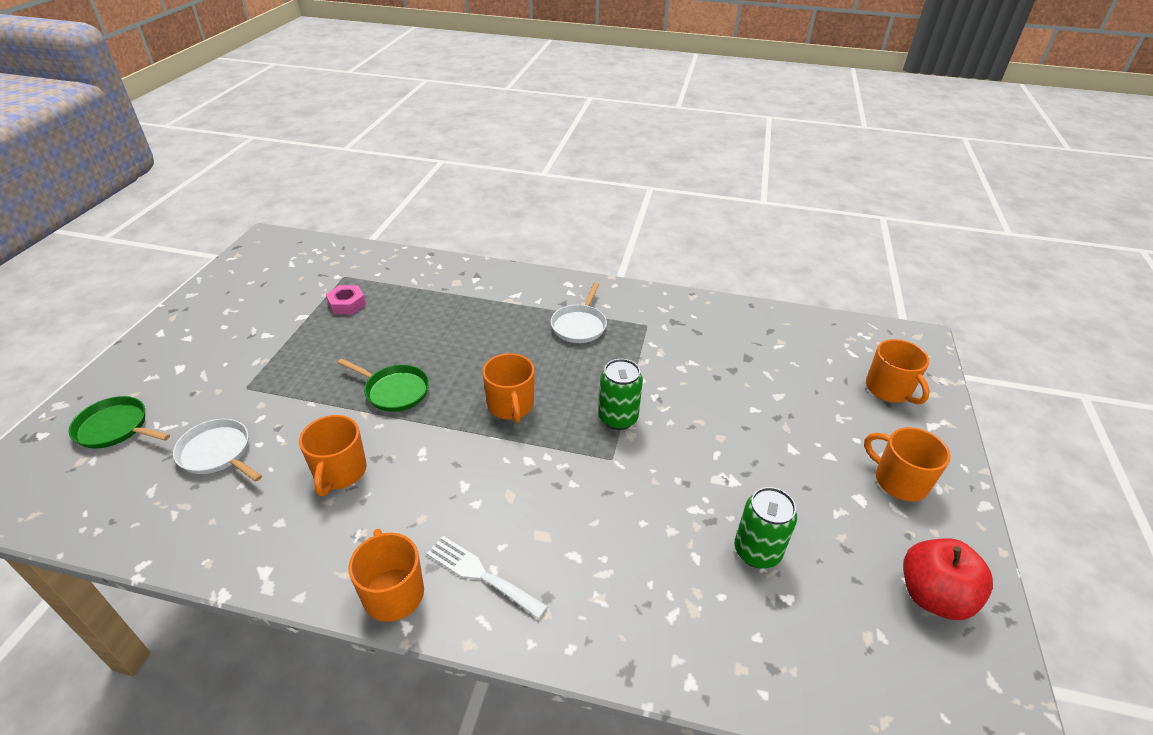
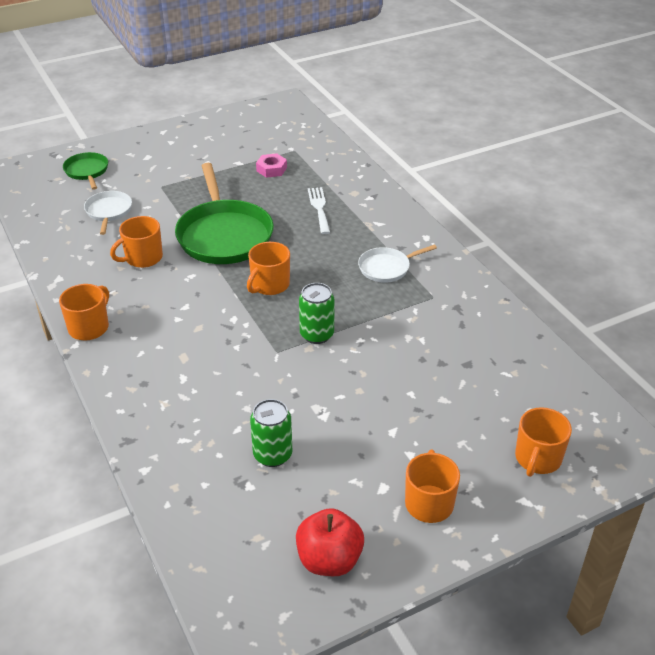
camera: 50 degrees right, 0 degrees up
(394, 391) = (224, 235): green pan -> green pan, size x1.98
(480, 574) = (132, 350): white fork -> white fork (319, 208)

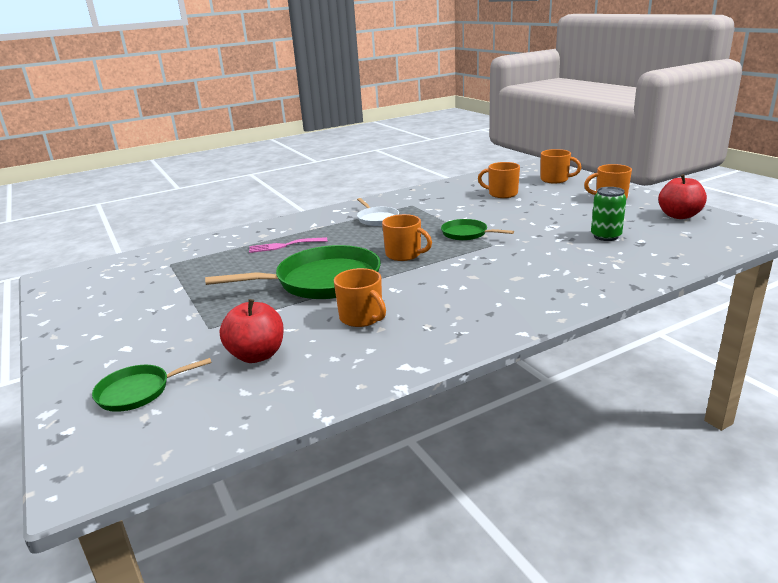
camera: 90 degrees left, 15 degrees down
(89, 327) = (491, 329): orange mug -> orange mug (502, 194)
(108, 211) = (257, 355): white pan -> red apple
(271, 169) = (202, 271): pink nut -> none
(317, 335) = (466, 234): green can -> green pan
(319, 208) = (284, 246): white fork -> pink fork

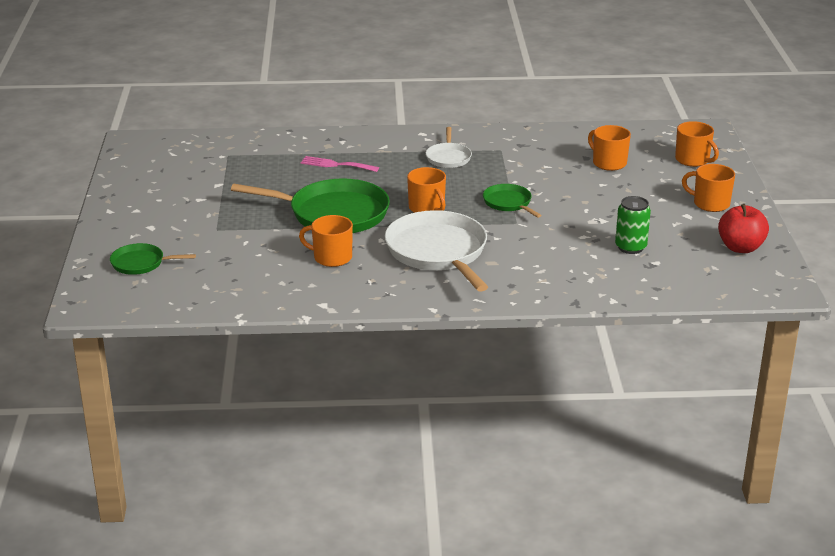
camera: 25 degrees right, 5 degrees up
(257, 355) = (233, 263): red apple -> none
(362, 318) = (331, 257): orange mug -> orange mug turned 120 degrees clockwise
(459, 283) = (438, 252): none -> white pan

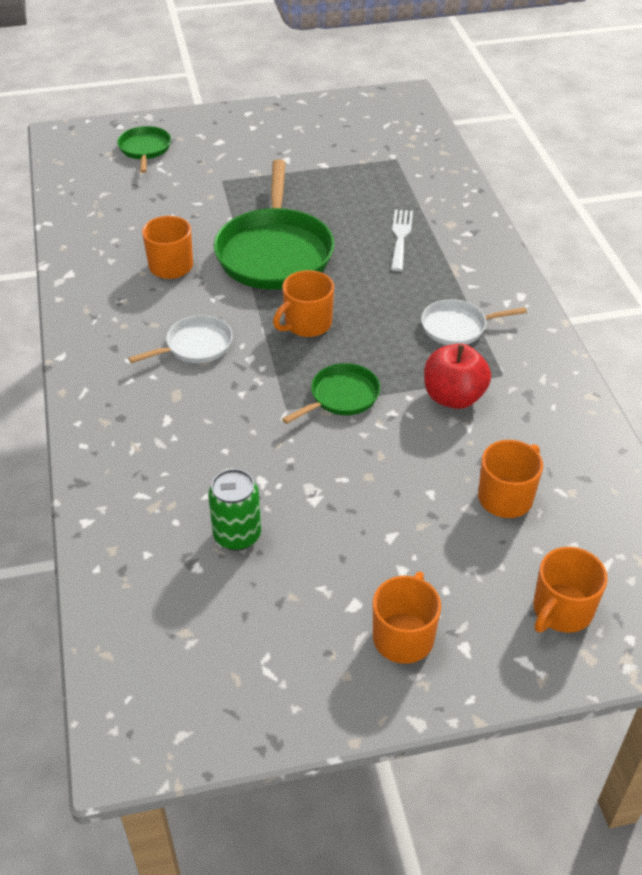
camera: 80 degrees right, 15 degrees up
(335, 165) = (400, 237): pink fork -> white fork
(438, 252) = (196, 345): white pan -> white pan, size x0.51
(740, 248) = (258, 680): red apple -> red apple (453, 397)

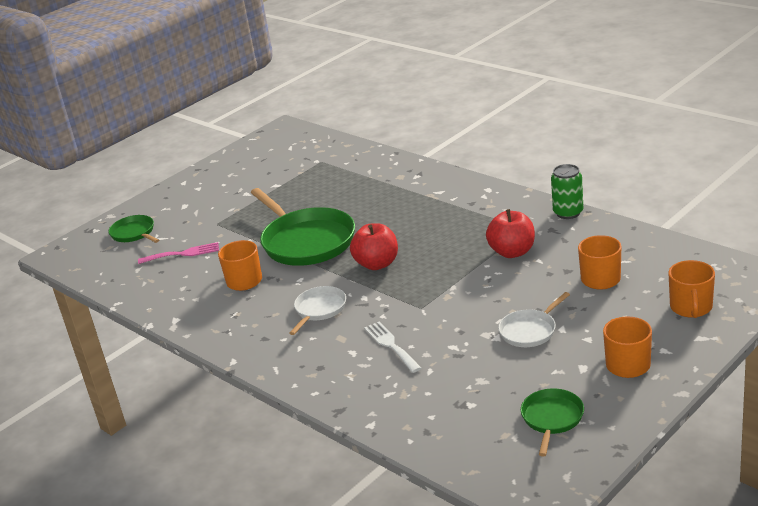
camera: 30 degrees left, 15 degrees down
(157, 199) = (183, 254): none -> pink fork
(237, 535) = (474, 377): green can -> green can (568, 213)
(307, 324) = (377, 264): orange mug -> red apple
(341, 396) = (446, 285): green pan -> green pan (552, 418)
(400, 237) = (377, 196): white fork -> white fork (391, 345)
(457, 327) = (470, 221): white pan -> white pan (529, 331)

